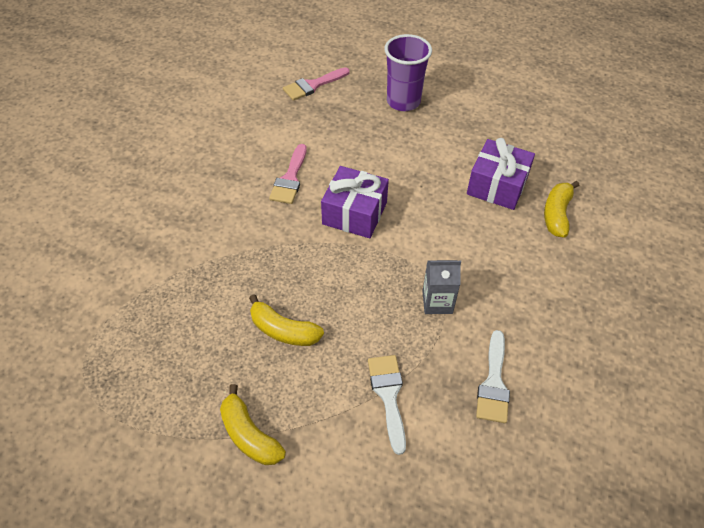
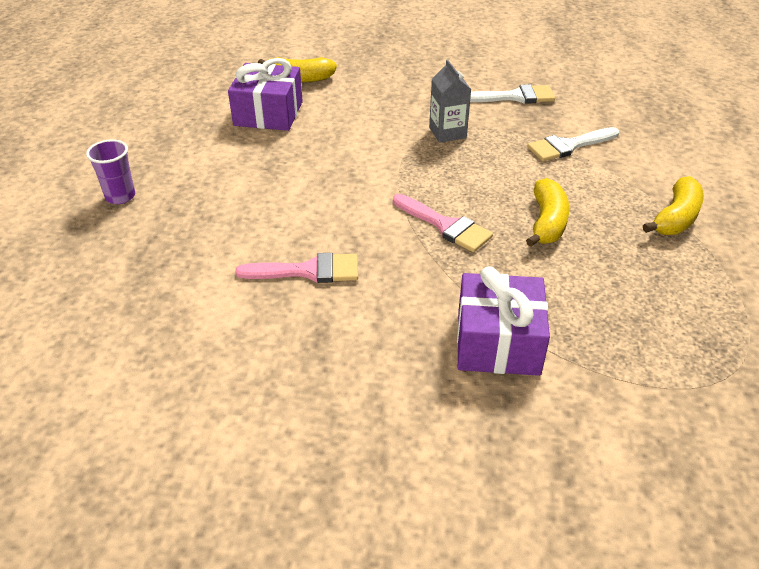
camera: 105 degrees left, 10 degrees down
(313, 85) = (82, 294): pink brush -> pink brush (445, 226)
(354, 213) = (350, 203): purple gift -> purple gift (498, 342)
(403, 101) = (120, 196): purple cup -> purple cup, size x0.59

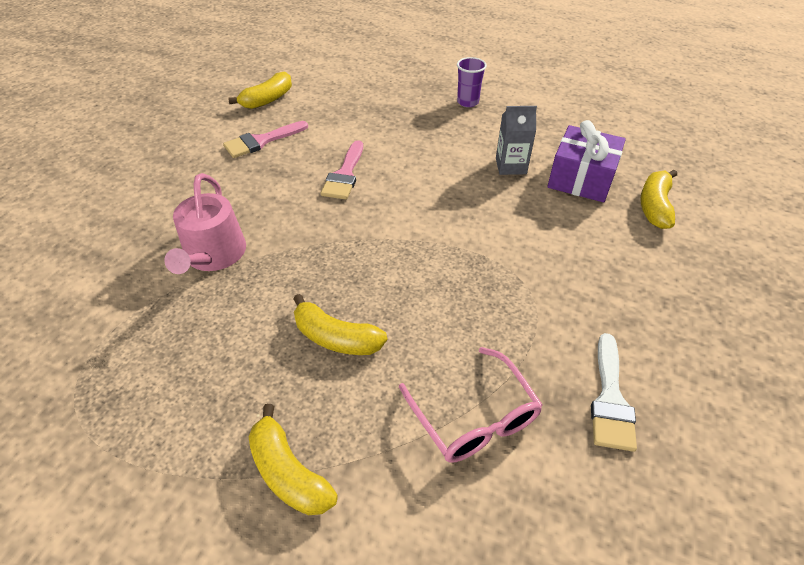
camera: 105 degrees right, 5 degrees up
(118, 413) = (268, 99): none -> yellow banana
(445, 226) = (364, 260): pink brush -> pink brush (261, 141)
(447, 132) = (526, 302): grey carton -> grey carton (511, 166)
(498, 342) = (213, 255): purple gift -> pink watering can
(568, 146) = (474, 417): white brush -> pink glasses

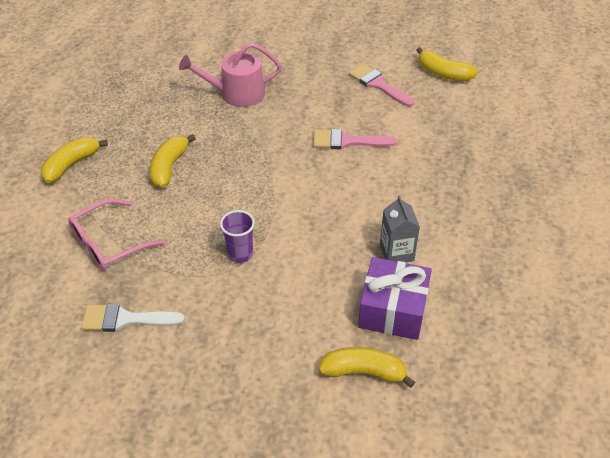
camera: 80 degrees right, 0 degrees up
(467, 102) = (503, 212): purple cup -> purple cup (240, 254)

